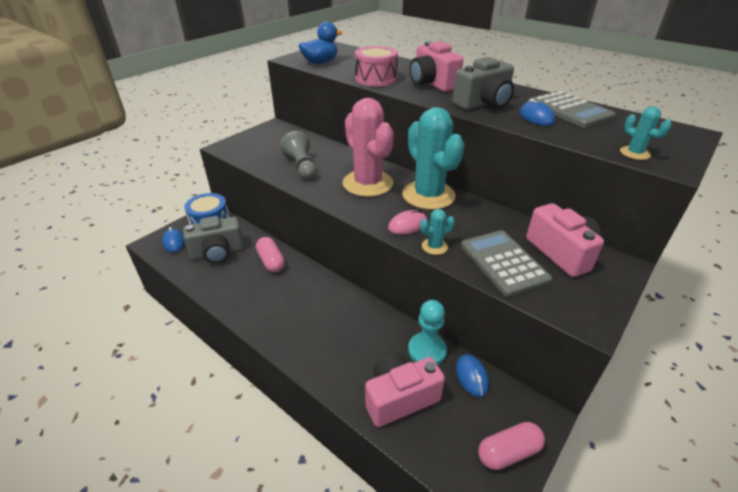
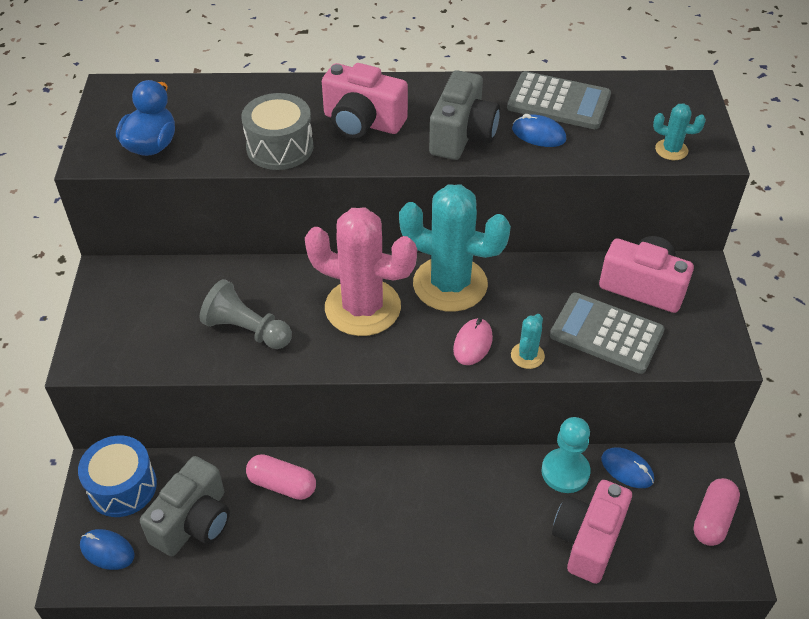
camera: 40 degrees left, 10 degrees up
(376, 79) = (280, 147): pink drum -> grey drum

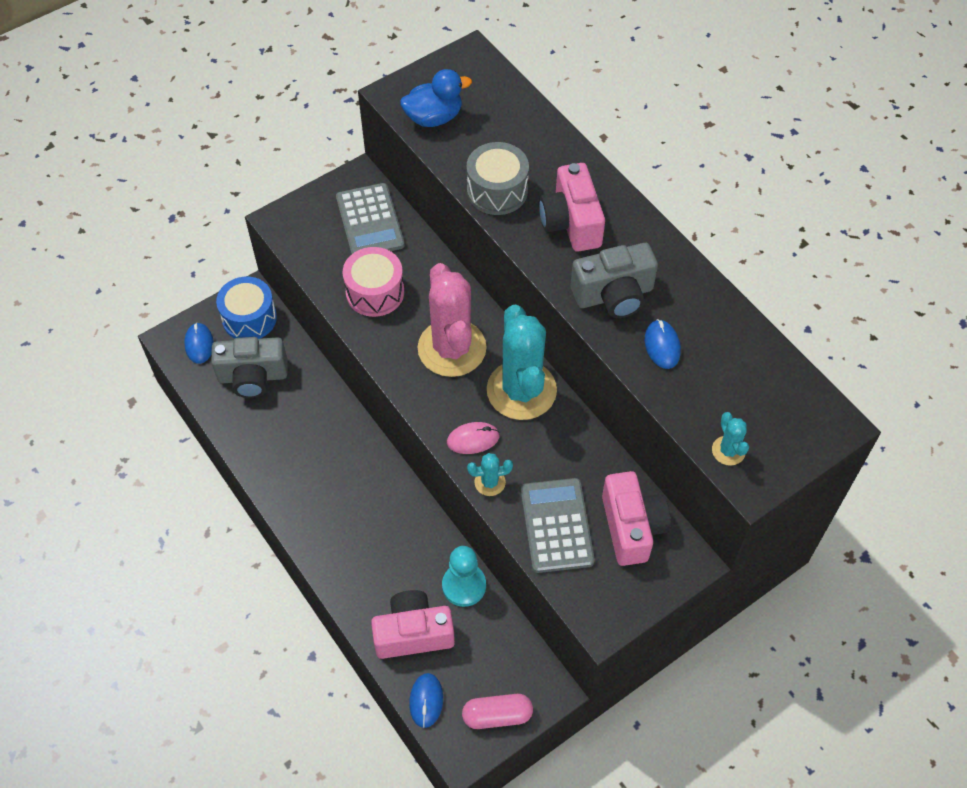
camera: 55 degrees right, 10 degrees up
(246, 330) = (375, 292): grey pawn -> pink drum
(282, 485) = (317, 408): pink capsule -> none
(558, 102) = (719, 338): grey calculator -> grey calculator (370, 221)
(627, 469) = (499, 629): blue mouse -> blue mouse (426, 701)

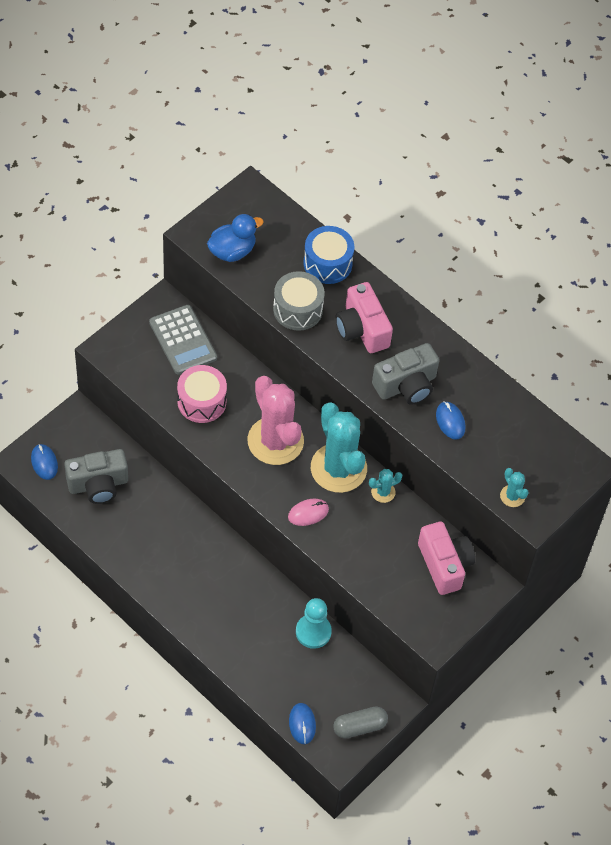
camera: 15 degrees left, 0 degrees up
(249, 318) = (82, 434): blue drum -> blue drum (327, 263)
(413, 633) = (281, 674): pink camera -> none
(490, 482) = (328, 545): turquoise cactus -> turquoise cactus (383, 492)
(497, 715) = (359, 726): pink capsule -> grey capsule
(556, 525) = (386, 571): grey calculator -> none

